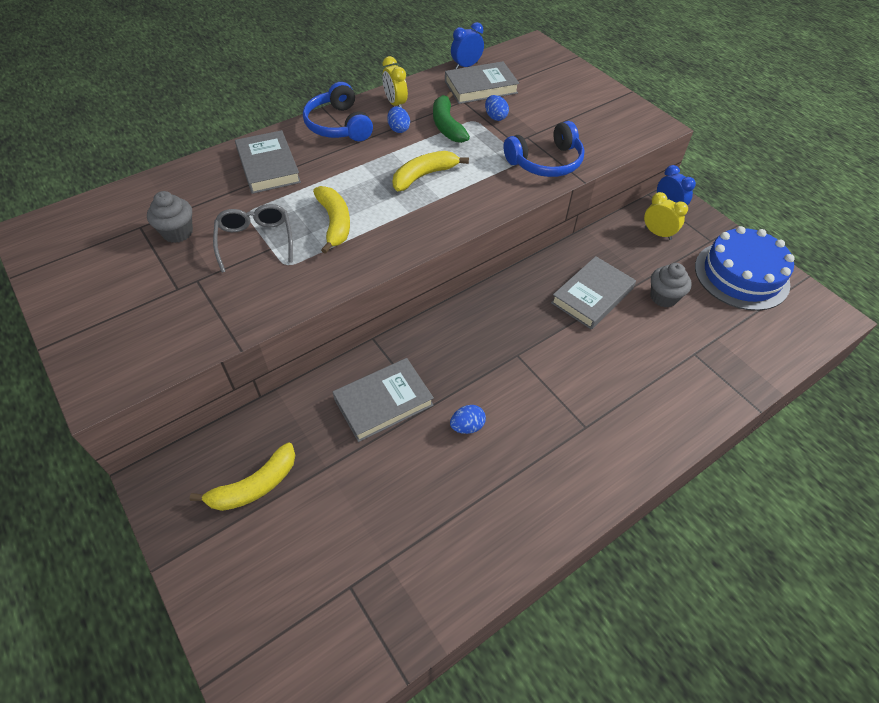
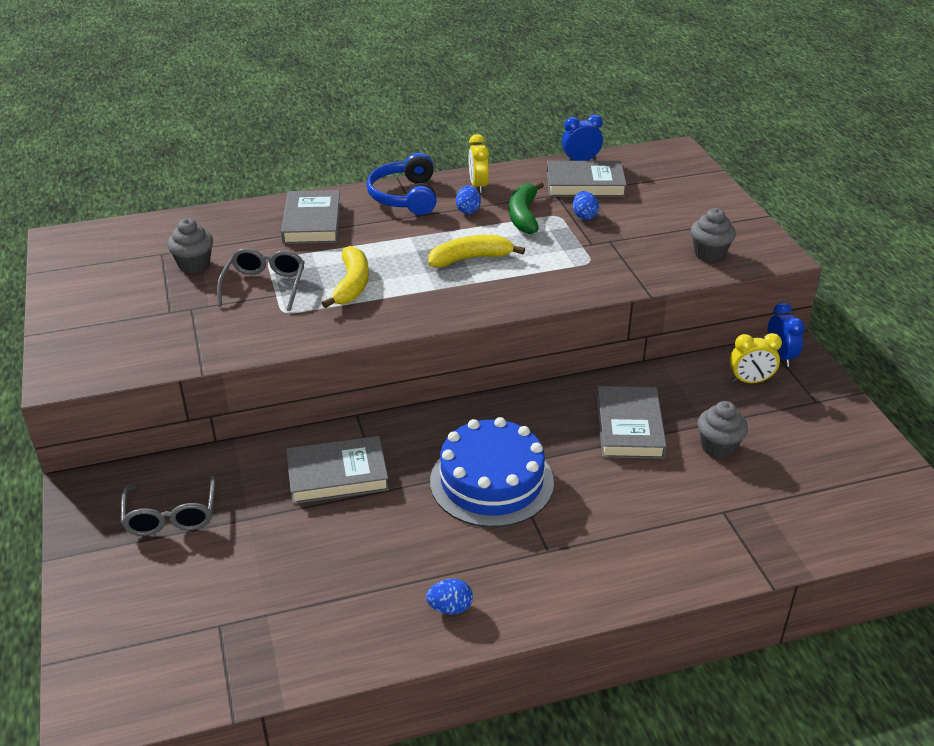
camera: 20 degrees right, 15 degrees down
(254, 486) = (171, 516): yellow banana -> grey glasses
(467, 426) = (414, 518): blue egg -> blue egg (450, 608)
(546, 162) = (616, 269): blue headphones -> none
(592, 296) = (629, 427): grey book -> grey book turned 60 degrees counterclockwise
(608, 134) = (709, 254): none -> grey cupcake
(657, 233) = (750, 381): yellow clock -> yellow clock turned 120 degrees clockwise
(741, 275) = (835, 445): blue cake -> blue cake (491, 481)

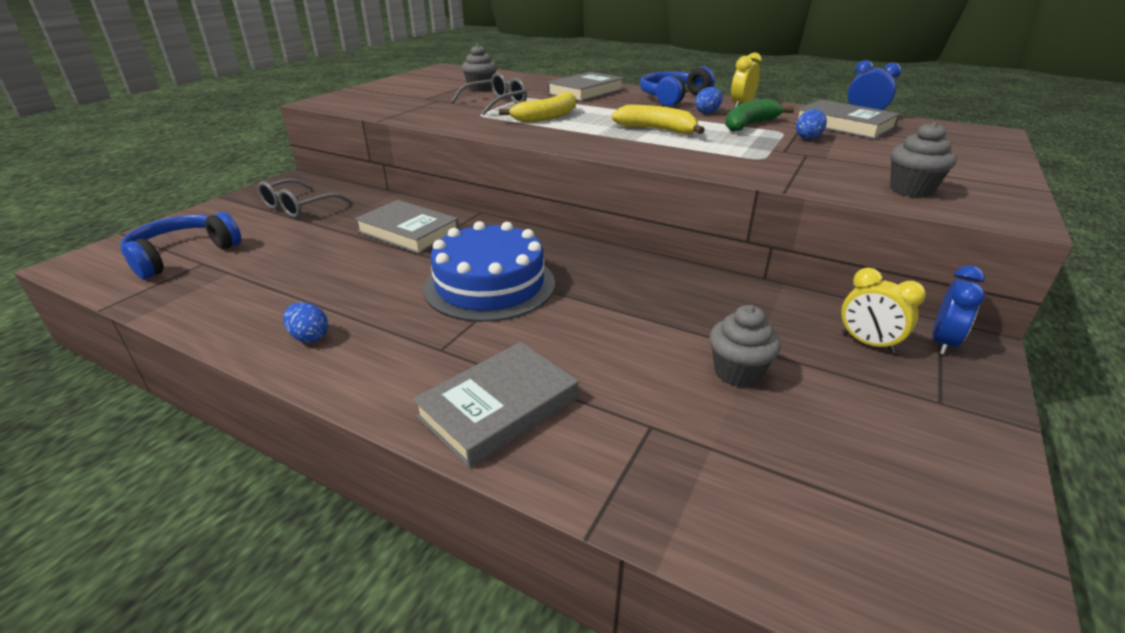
camera: 45 degrees right, 5 degrees down
(180, 633) = (182, 255): none -> blue headphones
(629, 427) = (667, 312): grey book -> grey book (498, 407)

